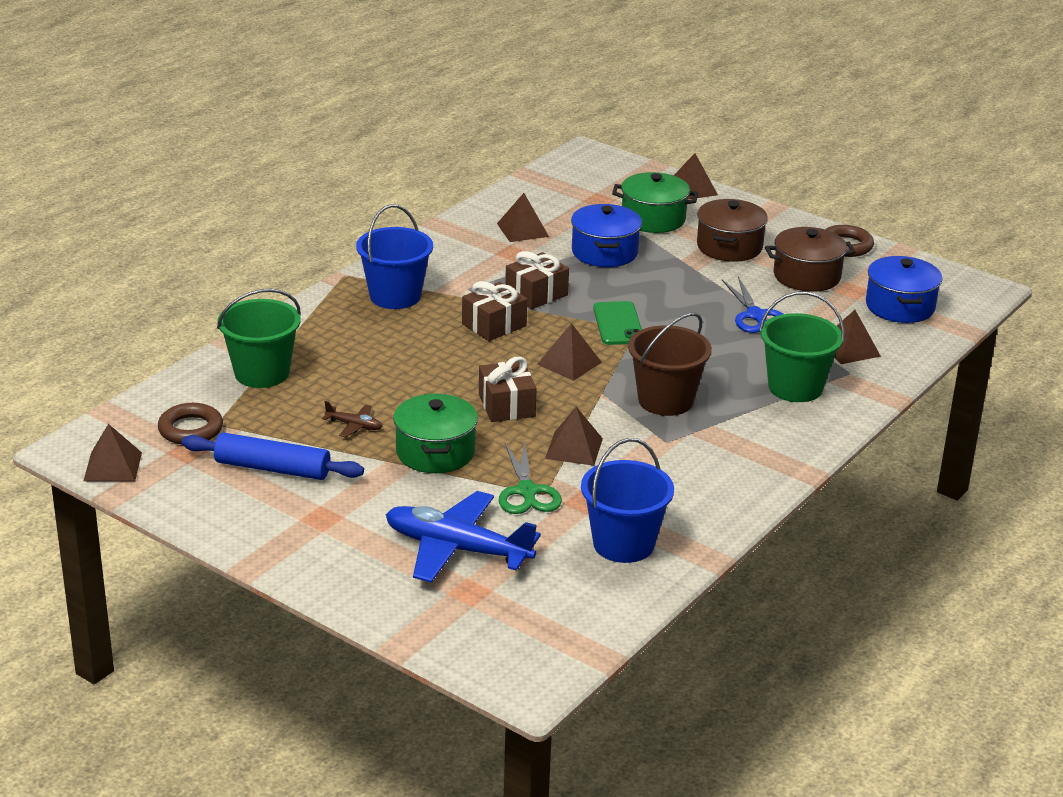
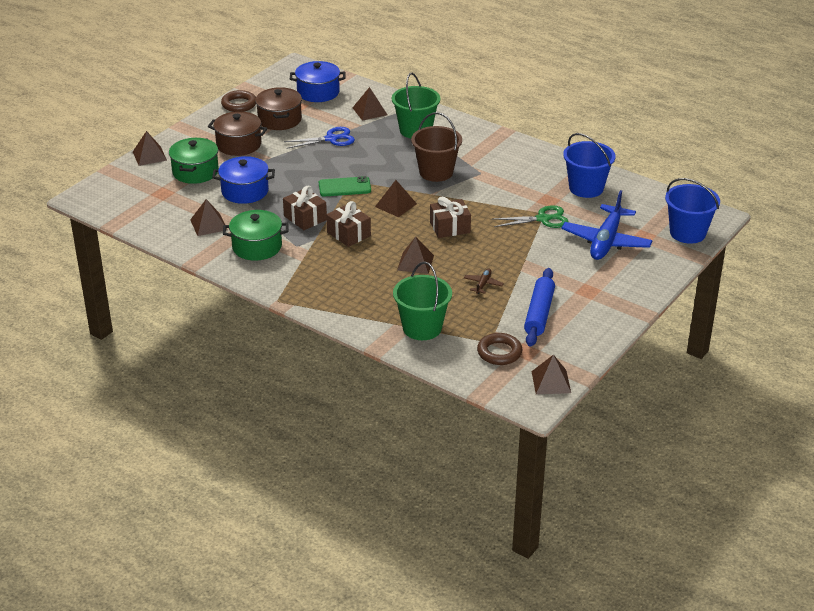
camera: 90 degrees left, 5 degrees up
(395, 296) = (309, 276): blue bucket -> blue bucket (687, 233)
(435, 452) = (508, 252): green pot -> green pot (257, 247)
(574, 448) = (494, 203): brown pyramid -> brown pyramid (415, 262)

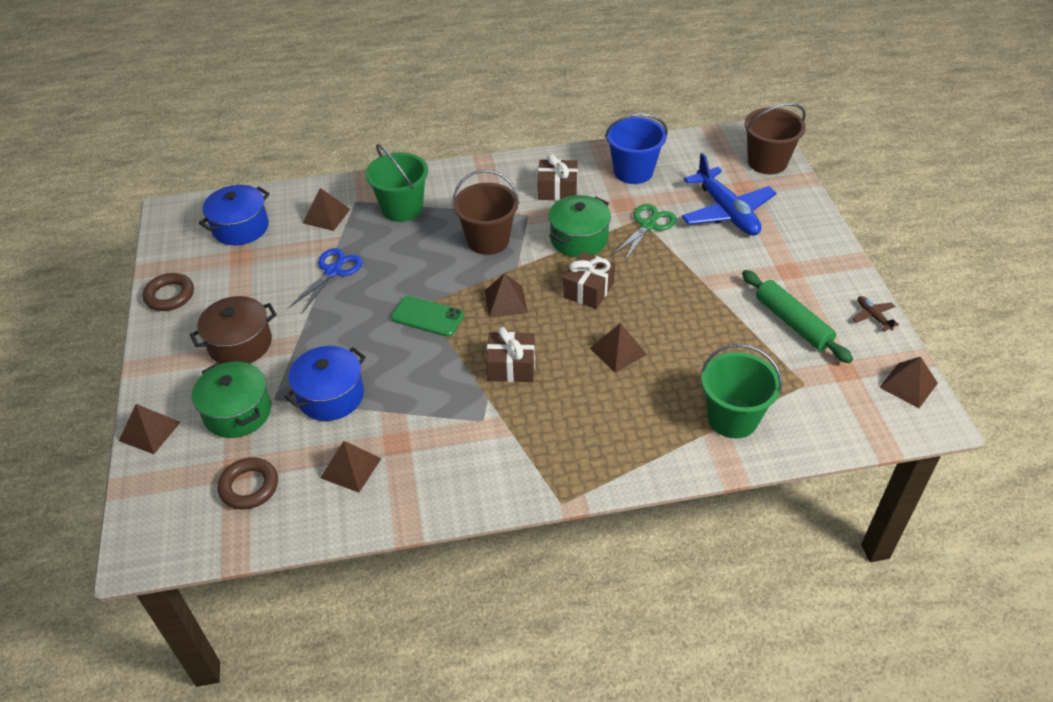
camera: 45 degrees left, 10 degrees up
(257, 247) = (444, 454): green pot -> green pot (579, 239)
(279, 119) = (244, 284): brown pot -> none
(305, 218) = (441, 381): brown gift -> brown gift (557, 190)
(344, 187) = (427, 316): green phone -> green phone turned 75 degrees clockwise
(483, 284) = (706, 328): brown plane -> brown plane (873, 316)
(499, 352) = (828, 389): brown ring -> brown ring (249, 487)
(539, 314) = (793, 323): blue rolling pin -> green rolling pin
(687, 233) = (767, 162): blue bucket -> brown bucket

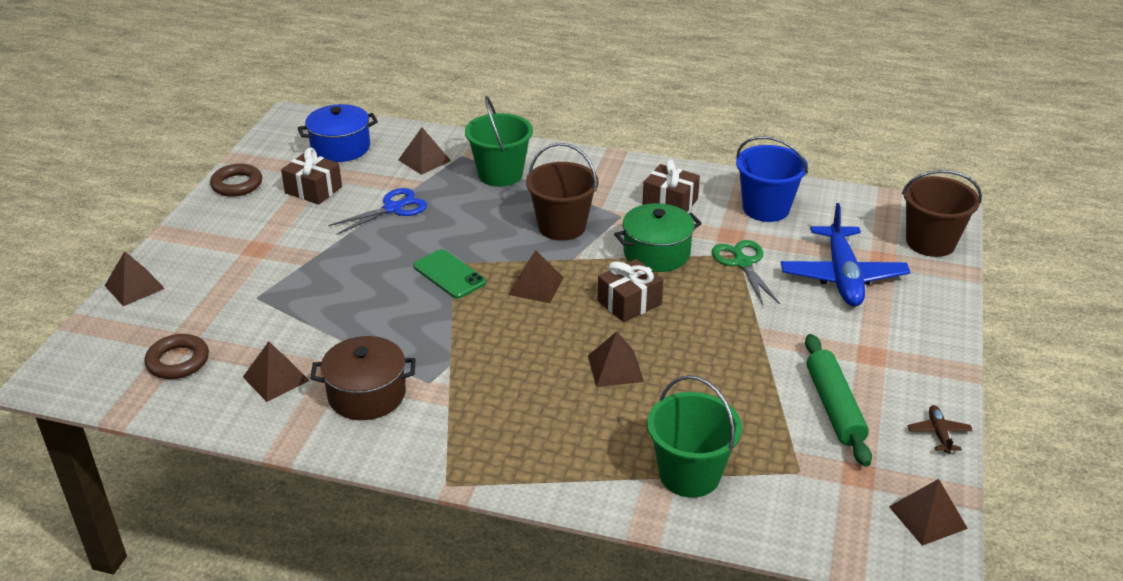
camera: 25 degrees right, 10 degrees down
(238, 412) = (217, 297): green pot -> none
(240, 344) = (264, 242): brown pot -> brown pot (367, 394)
(331, 396) = (307, 312): blue pot -> none
(511, 367) = (495, 345): brown gift -> brown gift (313, 190)
(648, 225) = (742, 263): green scissors -> green scissors turned 75 degrees counterclockwise

